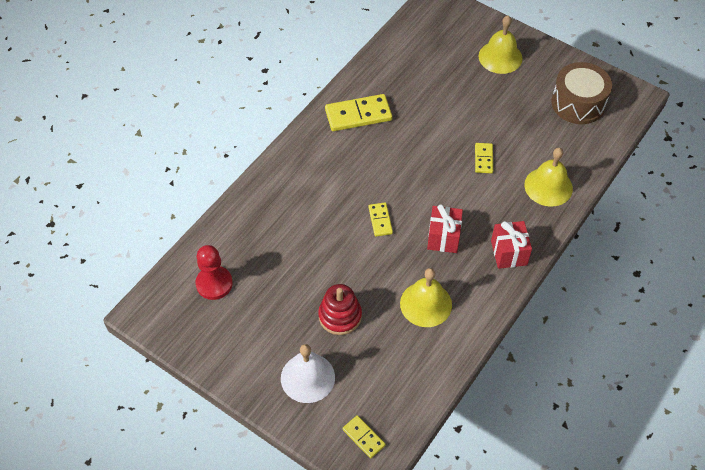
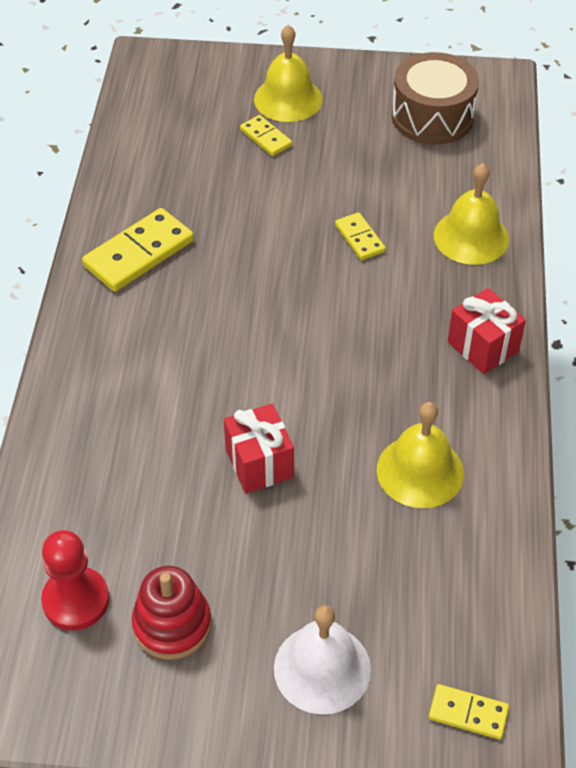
camera: 30 degrees left, 5 degrees down
(340, 316) = (308, 551): red stacking toy -> red stacking toy (172, 624)
(380, 220) = (273, 385): yellow domino -> yellow domino (266, 138)
(443, 237) = (379, 367): red gift -> red gift (259, 463)

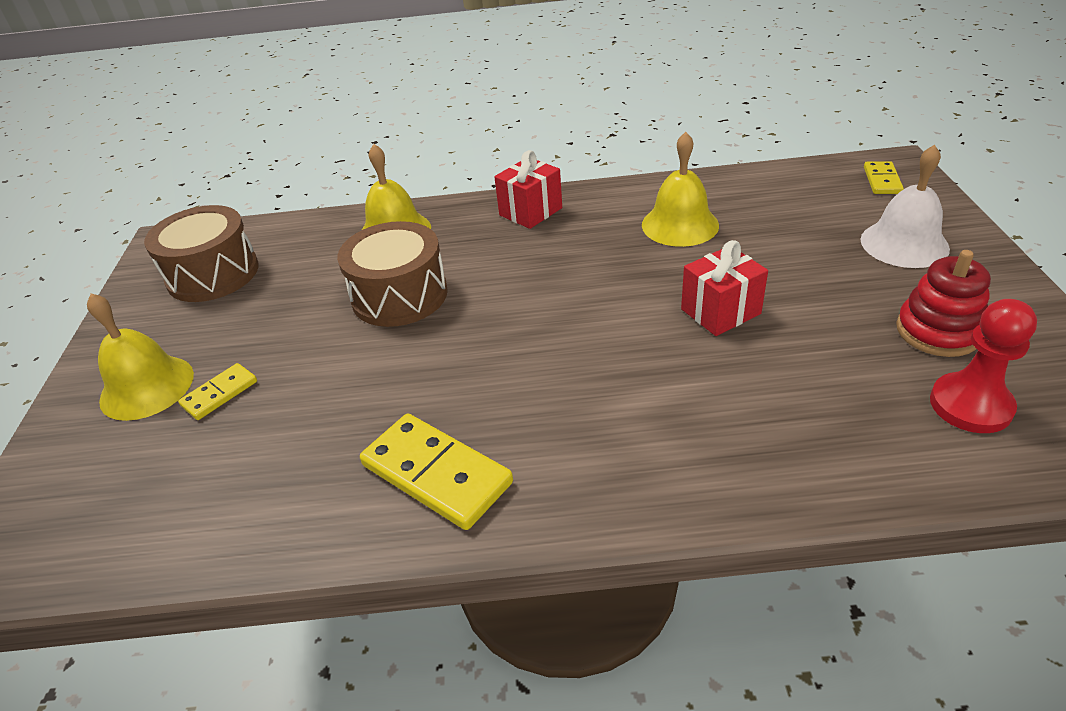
camera: 95 degrees left, 10 degrees down
(359, 238) = (399, 295): yellow domino -> brown drum

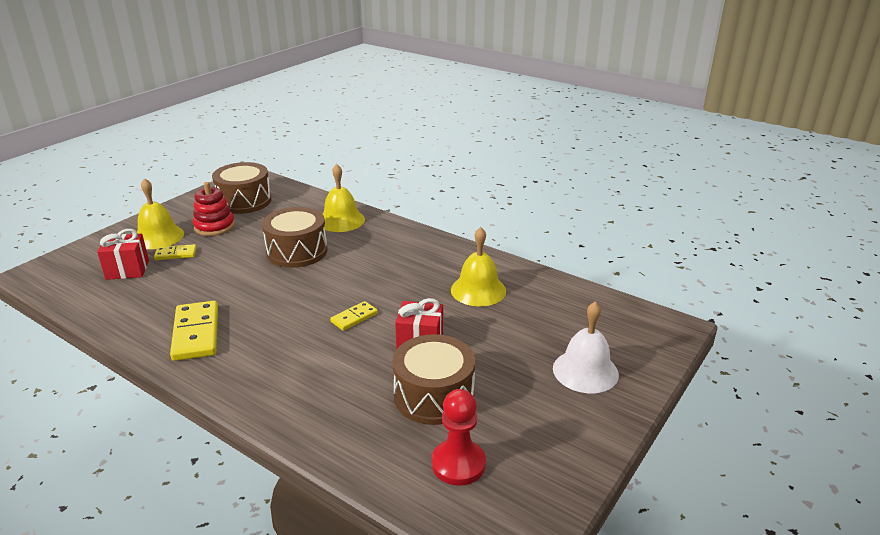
camera: 35 degrees right, 10 degrees down
(530, 211) = (416, 243): red gift -> red gift (127, 270)
(829, 355) = (434, 396): none -> brown drum
(882, 180) = (644, 331): yellow domino -> yellow domino (354, 318)
(937, 331) = (512, 423): red stacking toy -> red stacking toy (214, 226)

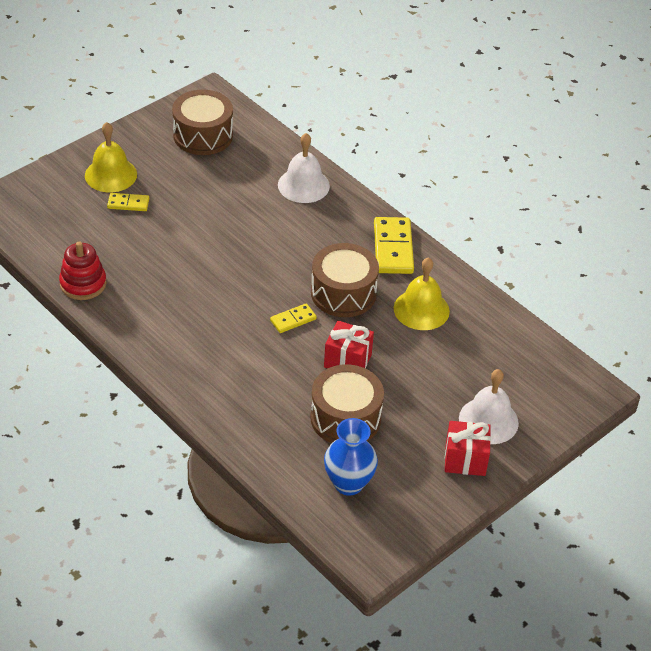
camera: 10 degrees right, 15 degrees up
(127, 270) = (81, 217): red gift -> red gift (465, 459)
(196, 333) = (146, 310): yellow domino -> yellow domino (393, 248)
(214, 226) = (169, 170): red stacking toy -> red stacking toy (83, 284)
(297, 251) = (250, 223): brown drum -> brown drum (343, 293)
(341, 220) = (303, 185): yellow bell -> white bell
(458, 464) = (348, 483): red pawn -> blue vase

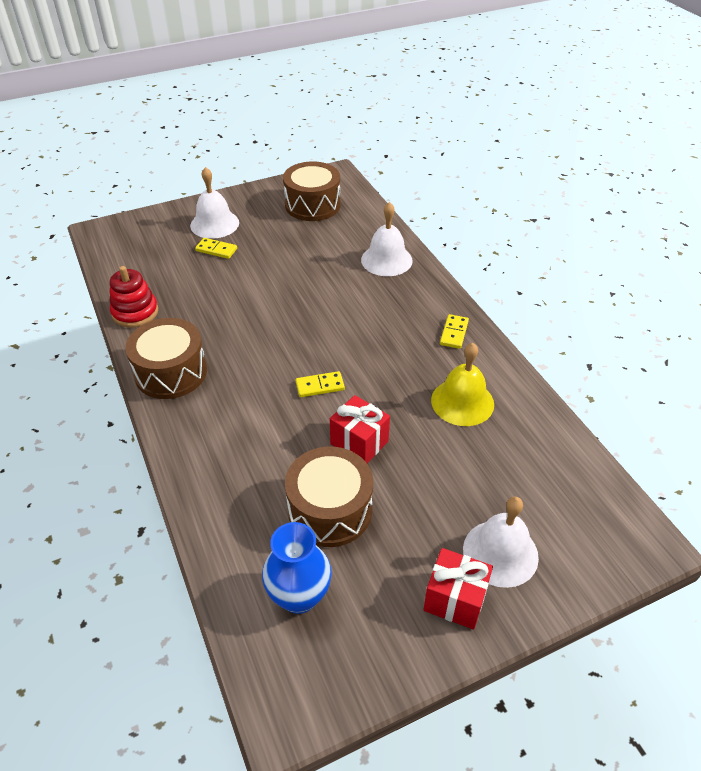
camera: 20 degrees right, 0 degrees up
(111, 175) = (214, 224): yellow bell -> white bell
(343, 293) = (384, 368): brown drum -> brown drum (171, 372)
(393, 248) = (454, 333): yellow domino -> yellow domino, size x0.55

